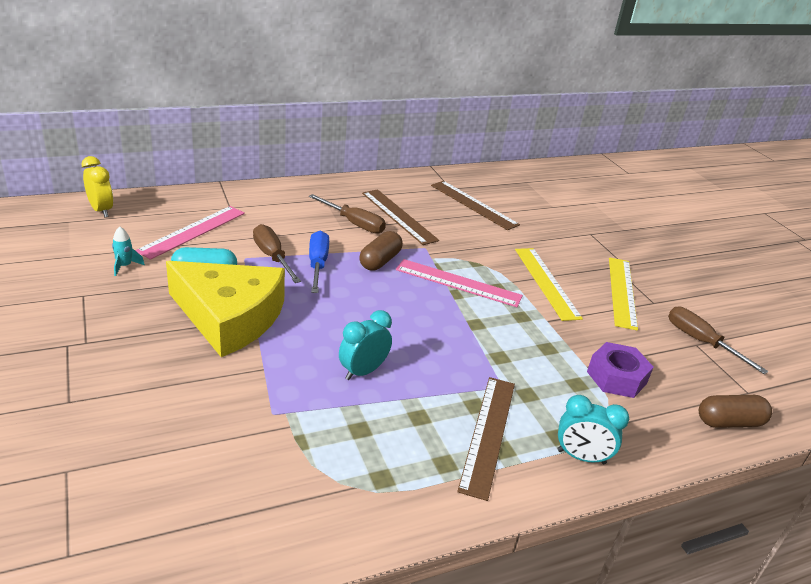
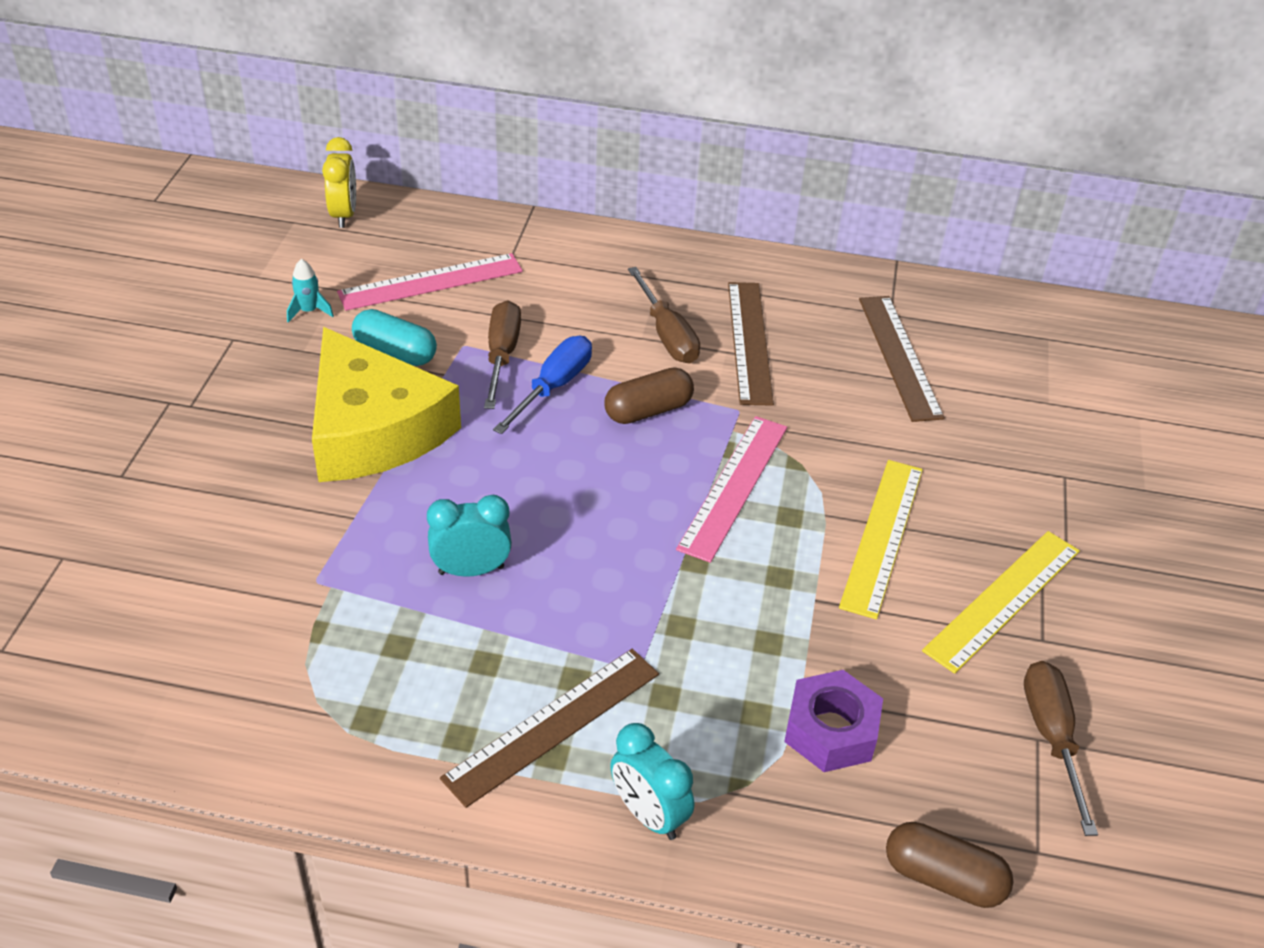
camera: 35 degrees right, 10 degrees up
(458, 283) = (734, 486): pink ruler -> pink ruler turned 60 degrees clockwise

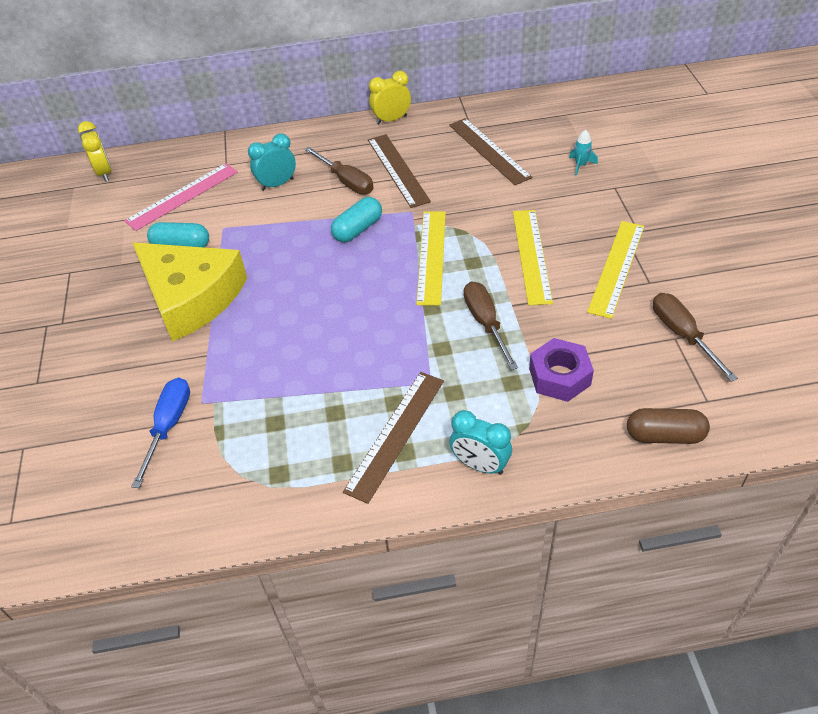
camera: 15 degrees left, 5 degrees up
(309, 311) = (111, 239): turquoise rocket -> turquoise rocket (580, 165)
(471, 570) = (297, 360): turquoise clock -> turquoise clock (277, 184)
(501, 355) = (250, 226): brown screwdriver -> brown screwdriver (485, 323)
(553, 387) = (292, 234): blue screwdriver -> blue screwdriver (168, 426)
(648, 410) = (358, 229): brown capsule -> turquoise capsule
(734, 486) = (432, 256): pink ruler -> yellow ruler
(778, 264) = (391, 120): none -> yellow clock

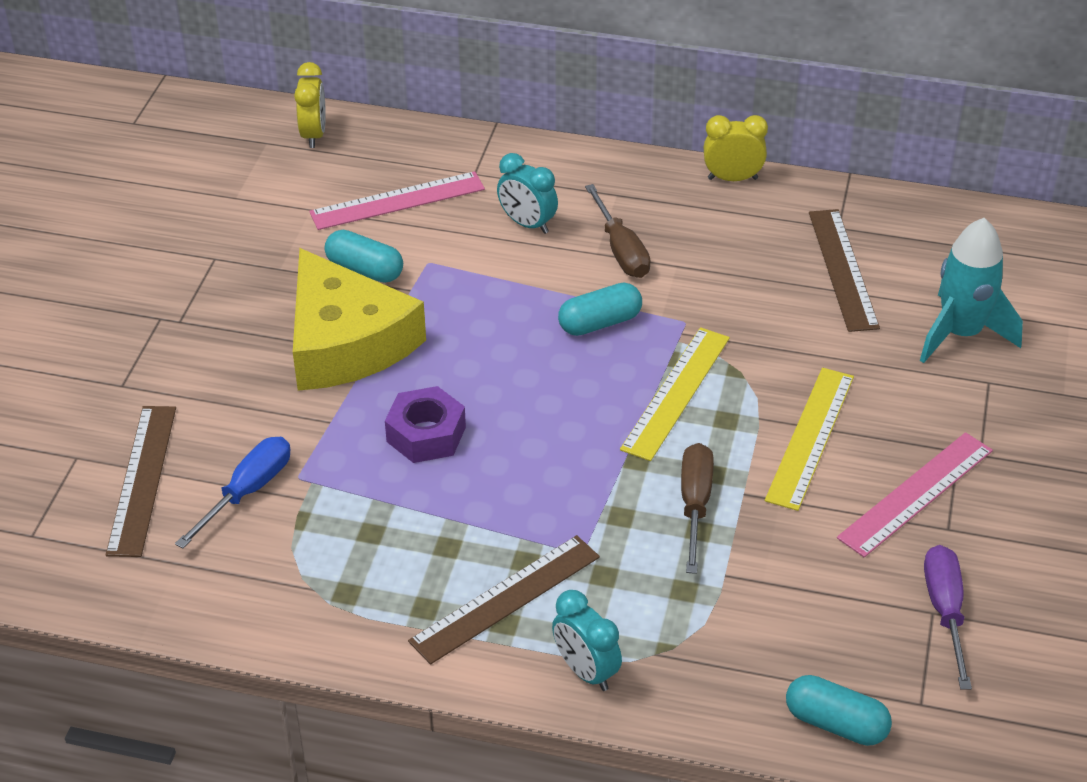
camera: 20 degrees right, 5 degrees down
(277, 184) = (527, 224): turquoise clock -> turquoise clock turned 135 degrees counterclockwise
(398, 170) = (700, 256): brown ruler -> brown ruler (142, 479)
(559, 376) = (748, 605): purple nut -> purple nut (426, 434)
(580, 165) = (960, 333): turquoise rocket -> turquoise rocket, size x2.33
(616, 268) = (915, 493): yellow ruler -> pink ruler
(664, 435) = (836, 723): brown capsule -> turquoise capsule
(682, 335) = (945, 611): brown screwdriver -> purple screwdriver

